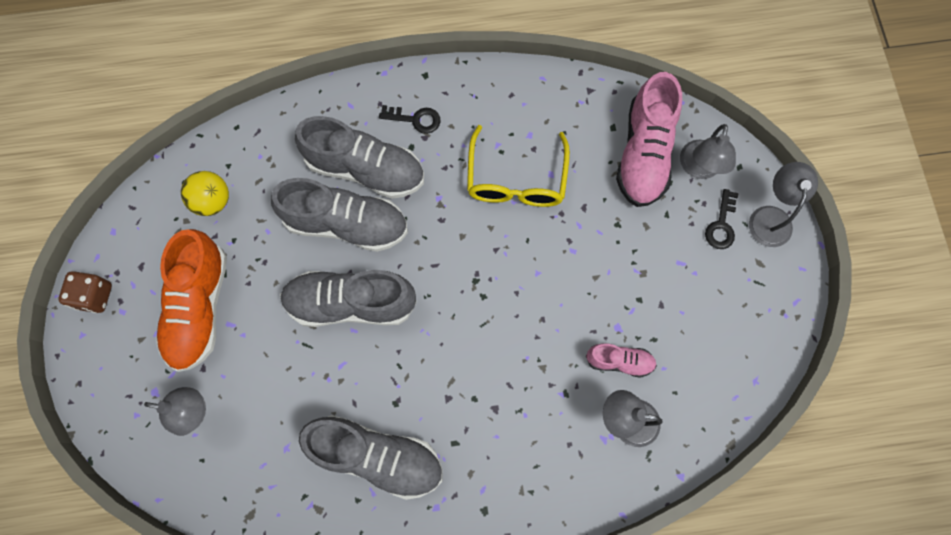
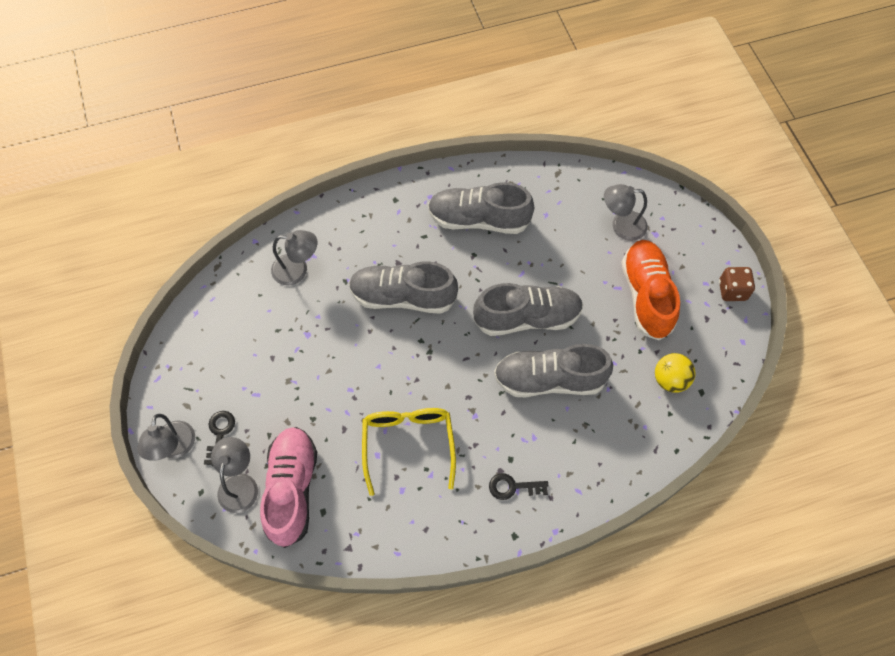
camera: 170 degrees right, 10 degrees down
(366, 169) = (546, 430): grey shoe -> grey shoe (403, 297)
(619, 361) = (304, 310): pink shoe -> none

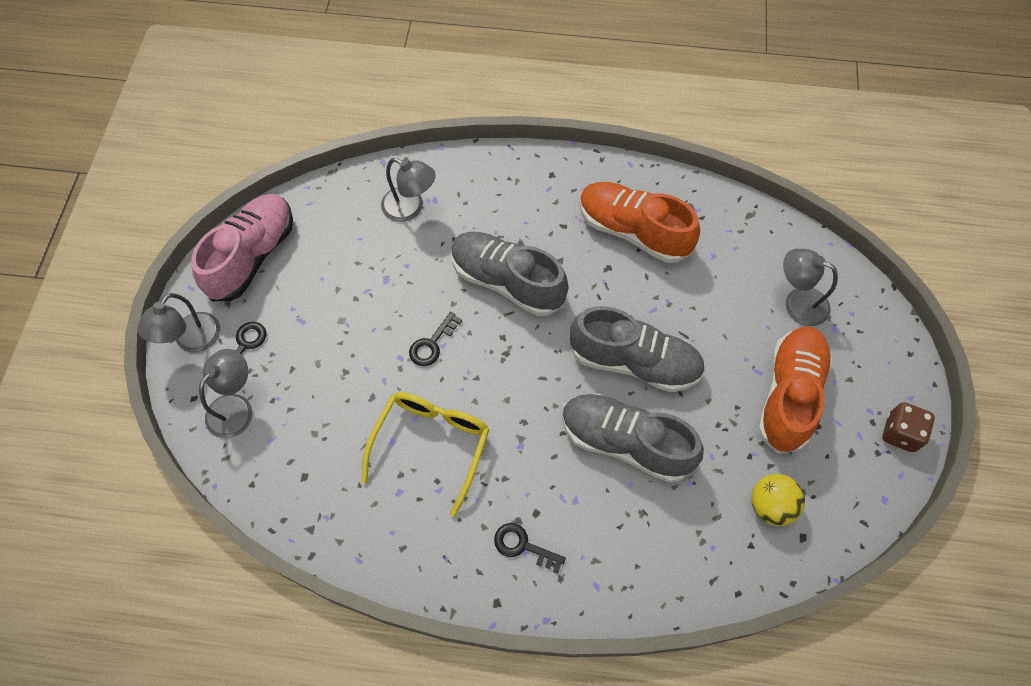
camera: 25 degrees right, 0 degrees up
(292, 489) = (285, 437): pink shoe -> pink shoe (252, 256)
(369, 368) = (432, 344): none -> black key
(478, 219) = (633, 231): grey shoe -> orange shoe

